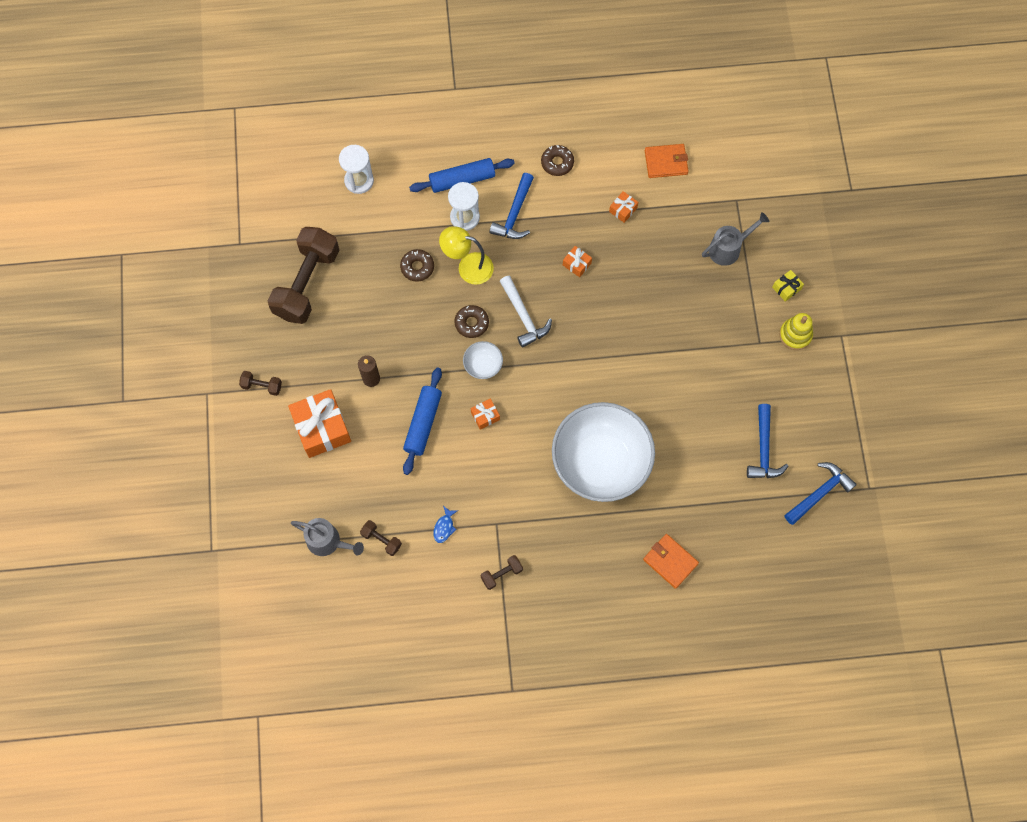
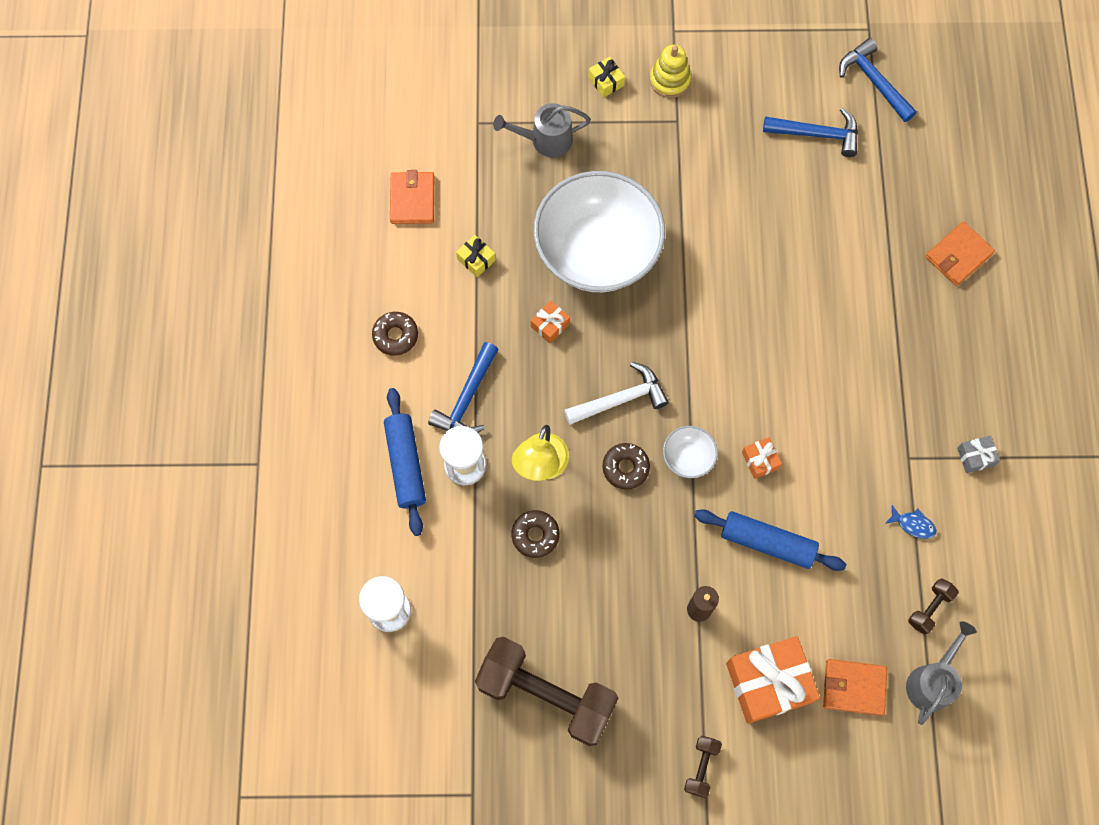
camera: 85 degrees left, 0 degrees up
(321, 486) = (854, 687): none -> orange wallet
(501, 574) = (975, 457): brown dumbbell -> grey gift
(514, 214) = (467, 398): blue hammer -> blue hammer turned 90 degrees clockwise
(600, 462) = (829, 323): white bowl -> white bowl (597, 252)
(623, 210) = (476, 259): orange gift -> yellow gift
(728, 248) = (545, 140): grey watering can -> grey watering can turned 75 degrees counterclockwise

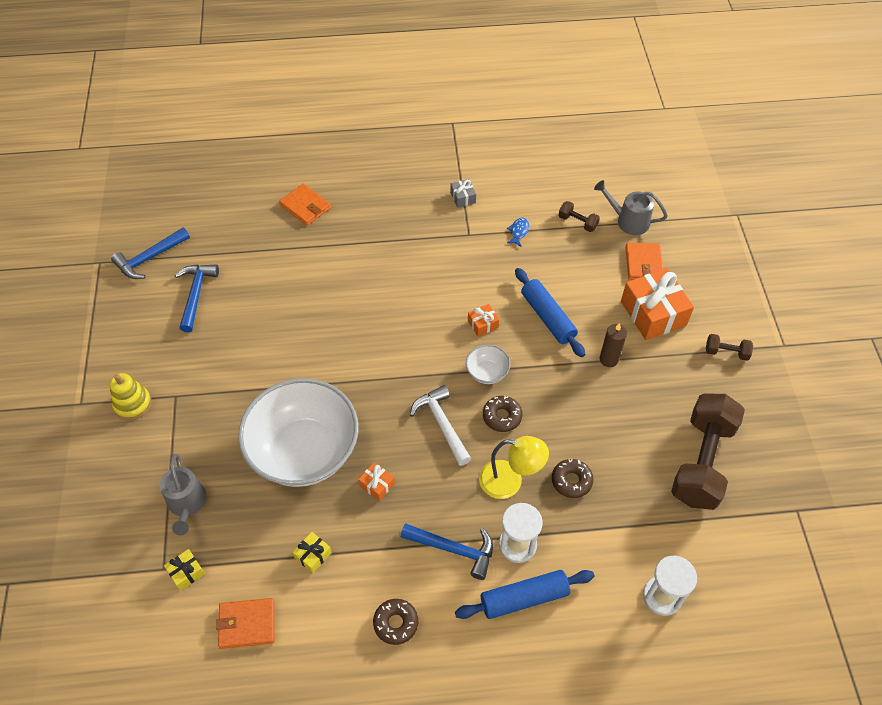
camera: 95 degrees left, 15 degrees down
(606, 81) = (128, 456): yellow gift -> yellow gift (186, 572)
(767, 542) = (547, 317): blue rolling pin -> blue rolling pin turned 45 degrees counterclockwise

